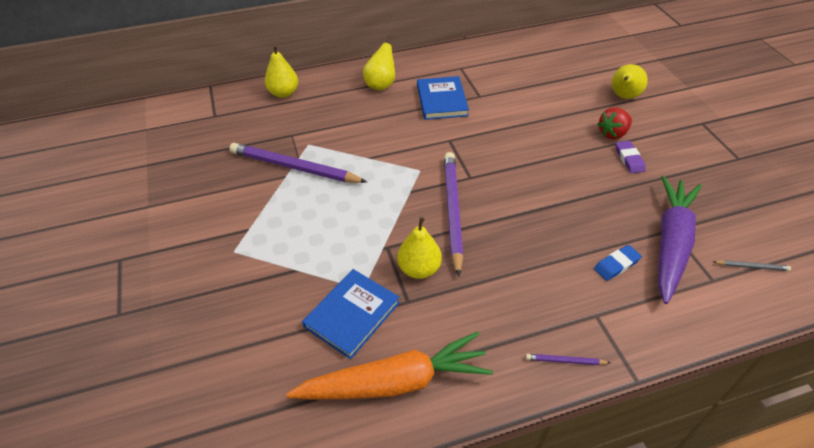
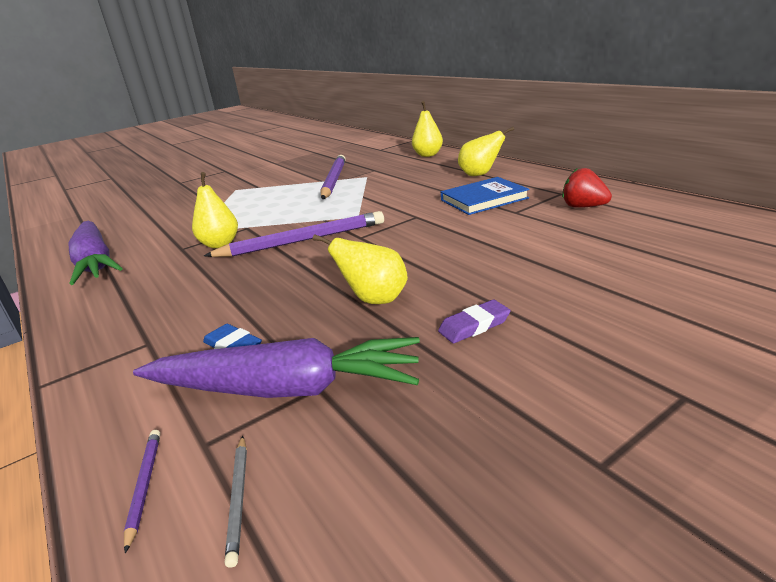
camera: 75 degrees right, 20 degrees down
(352, 314) = (169, 234): blue book -> none
(395, 382) = (95, 263): orange carrot -> purple carrot
(565, 361) = (87, 333): purple pencil -> purple pencil (144, 486)
(612, 134) = (529, 303): red strawberry -> red strawberry (583, 207)
(623, 96) = (653, 297): yellow pear -> yellow pear (374, 300)

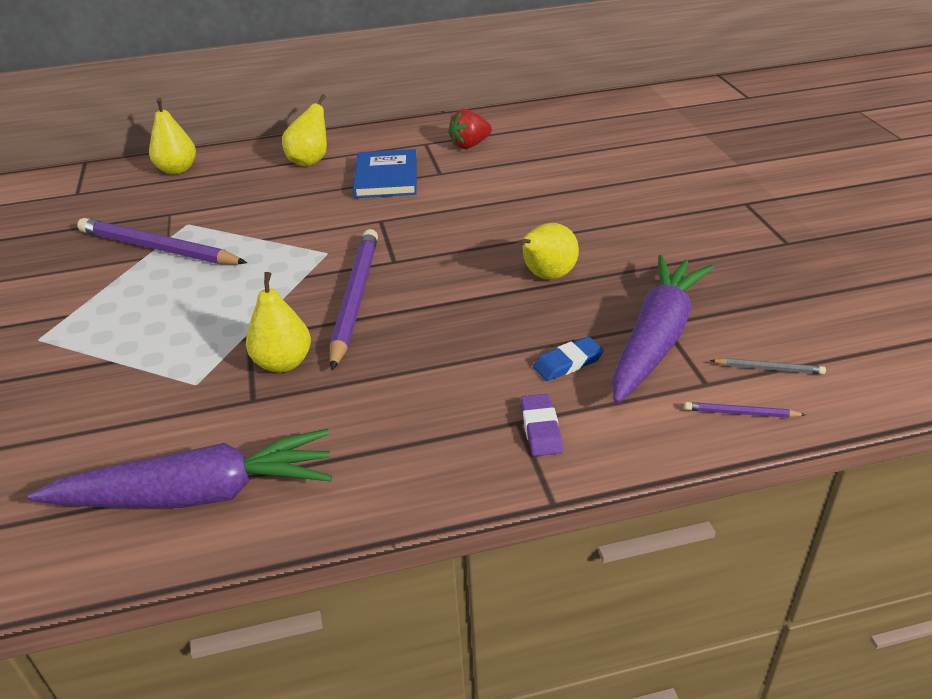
camera: 70 degrees left, 10 degrees up
(474, 326) = (626, 242): purple eraser -> purple eraser (540, 428)

